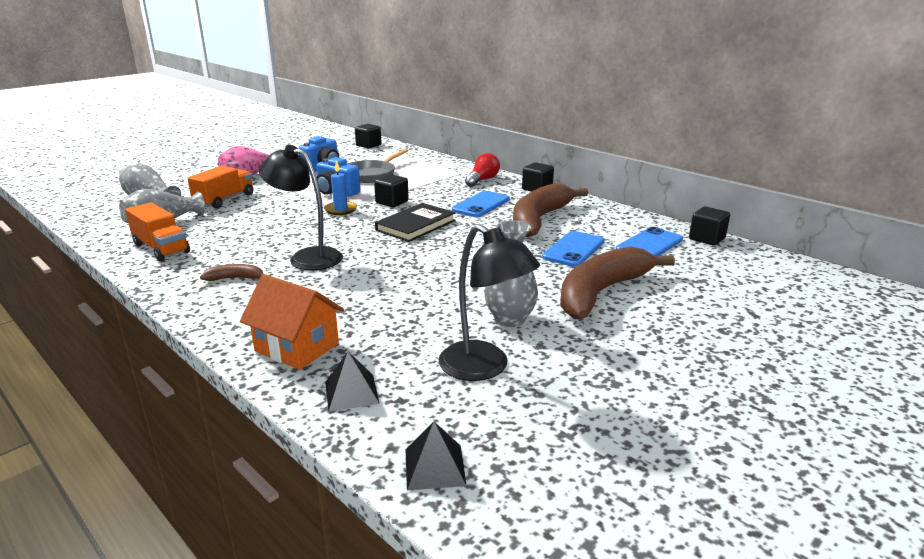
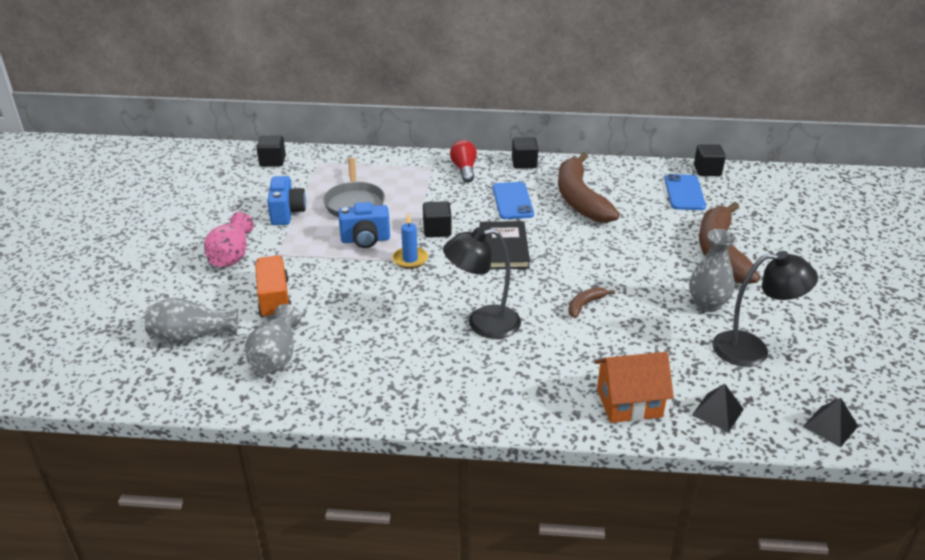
camera: 40 degrees left, 10 degrees up
(161, 248) = (339, 382): orange truck -> none
(235, 278) = (470, 374): brown banana -> brown banana (585, 305)
(573, 249) = (648, 220): blue phone -> none

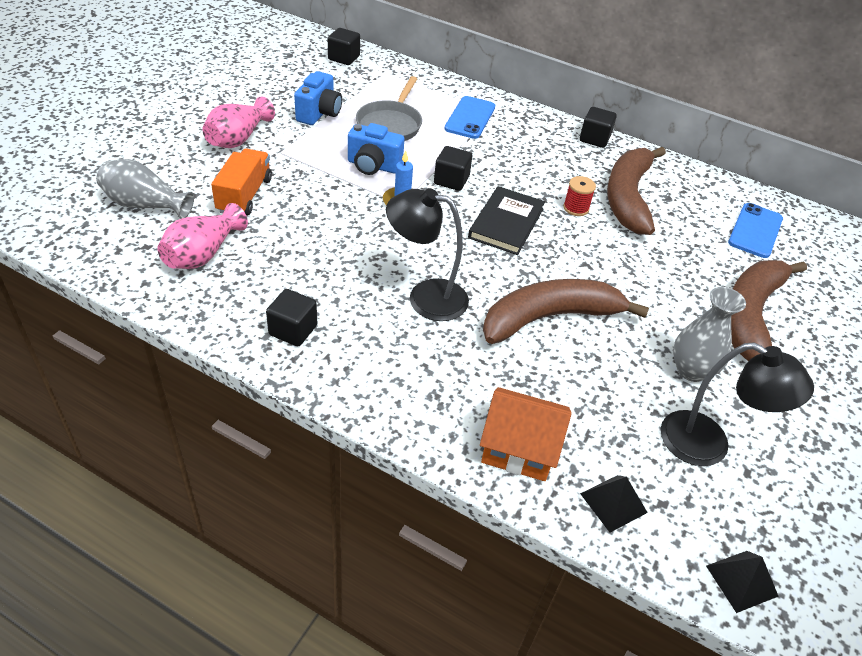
camera: 20 degrees right, 10 degrees up
(276, 357) = (203, 254): grey vase -> pink vase
(464, 169) = (526, 125): red light bulb -> none
(512, 201) = (552, 175): blue phone -> blue phone (470, 118)
(547, 219) = (576, 208): none -> red spool
(585, 305) = (549, 317): brown banana -> brown banana, size x2.39
(707, 170) = (801, 214): black cube -> black cube (293, 330)

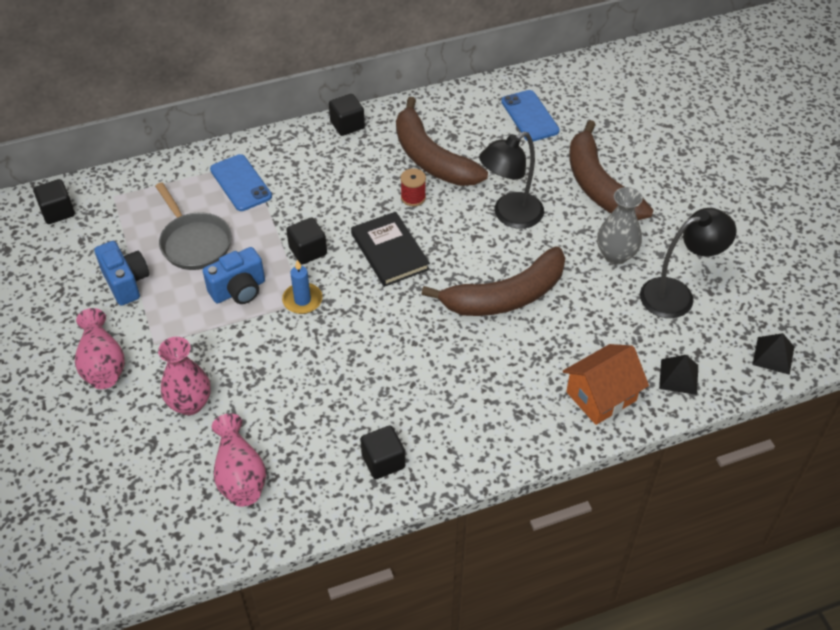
camera: 45 degrees left, 5 degrees up
(145, 205) = (132, 485): grey vase -> none
(244, 195) = (190, 404): orange truck -> pink vase
(425, 297) = (422, 355): black lamp -> black lamp (510, 215)
(549, 317) = (506, 296): brown banana -> brown banana turned 135 degrees counterclockwise

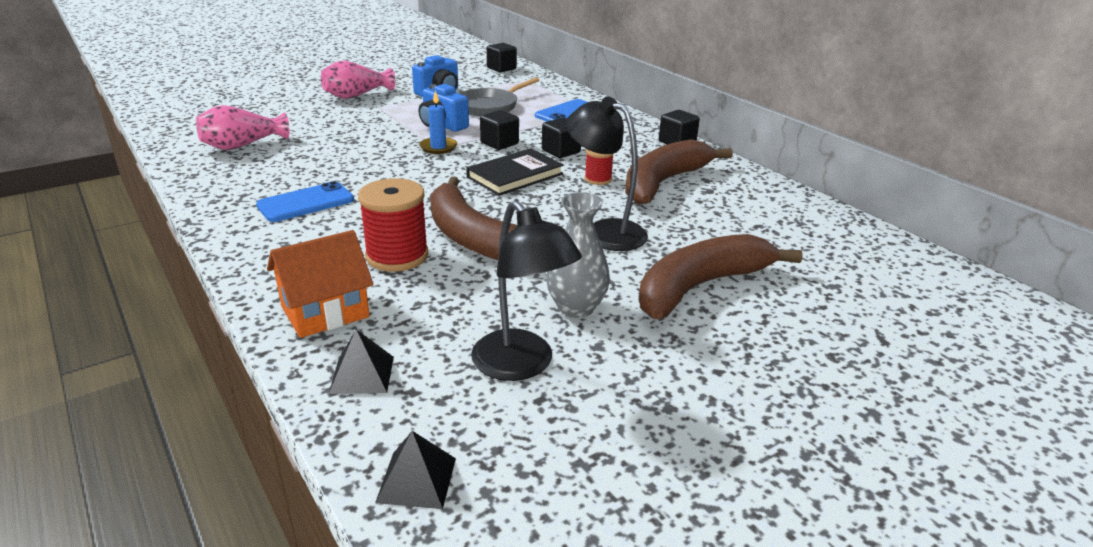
camera: 75 degrees right, 20 degrees down
(190, 404) = (318, 123): pink vase -> none
(383, 461) = (246, 197): black cube -> black cube (561, 151)
(525, 348) = (397, 256): none -> red spool
(530, 116) = (786, 230): blue phone -> blue phone (306, 203)
(601, 396) = (325, 312): orange house -> orange house turned 75 degrees counterclockwise

